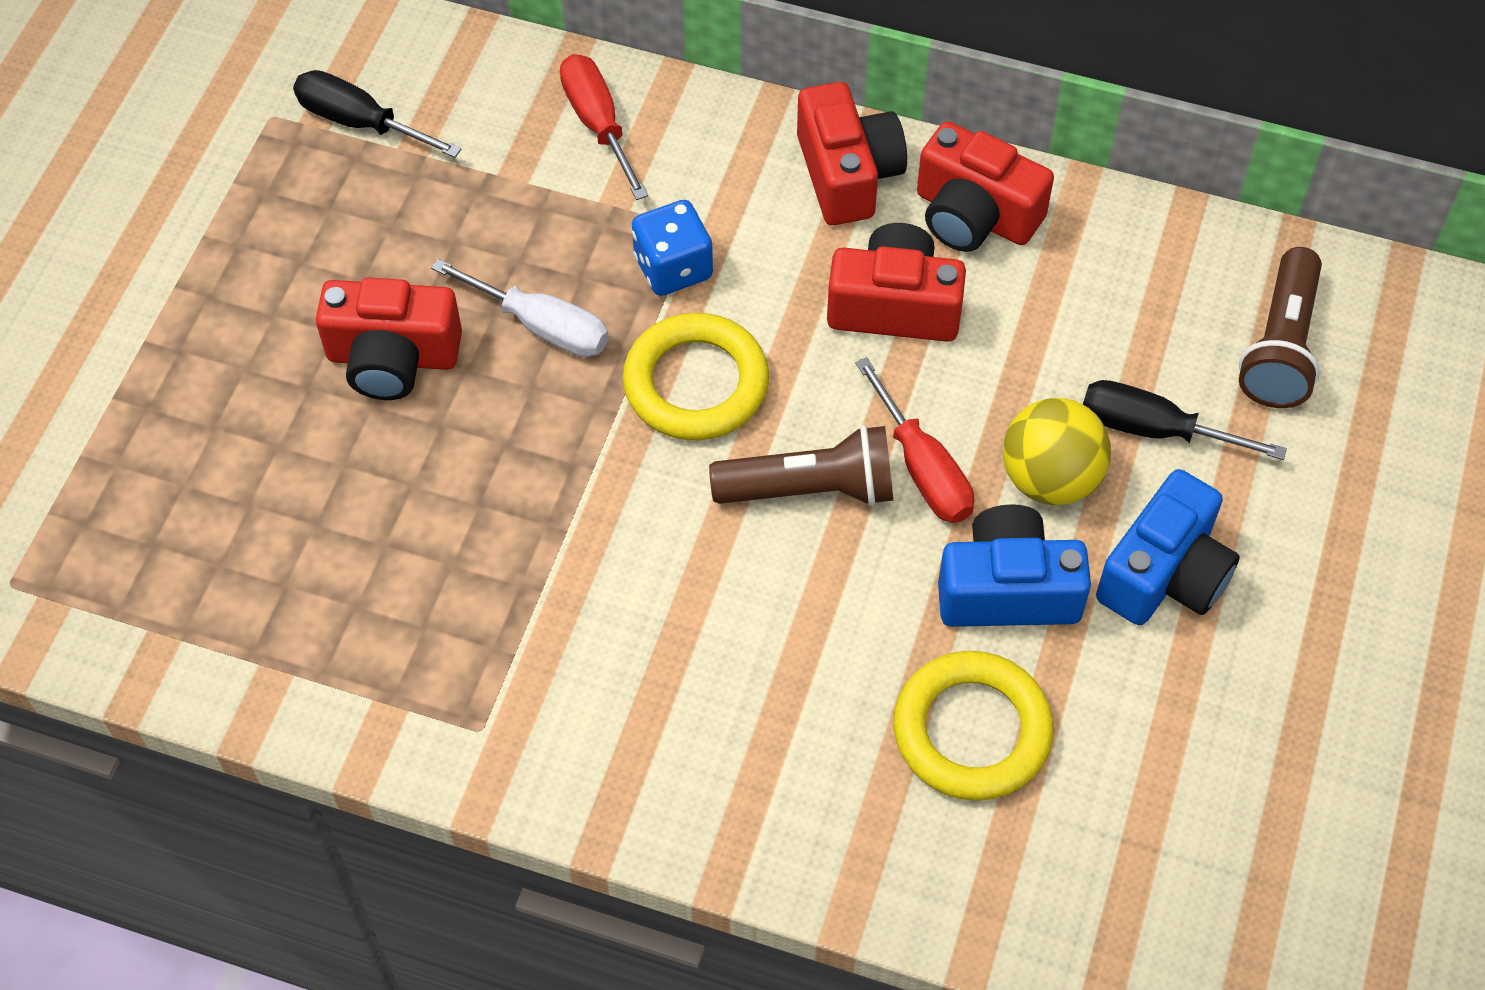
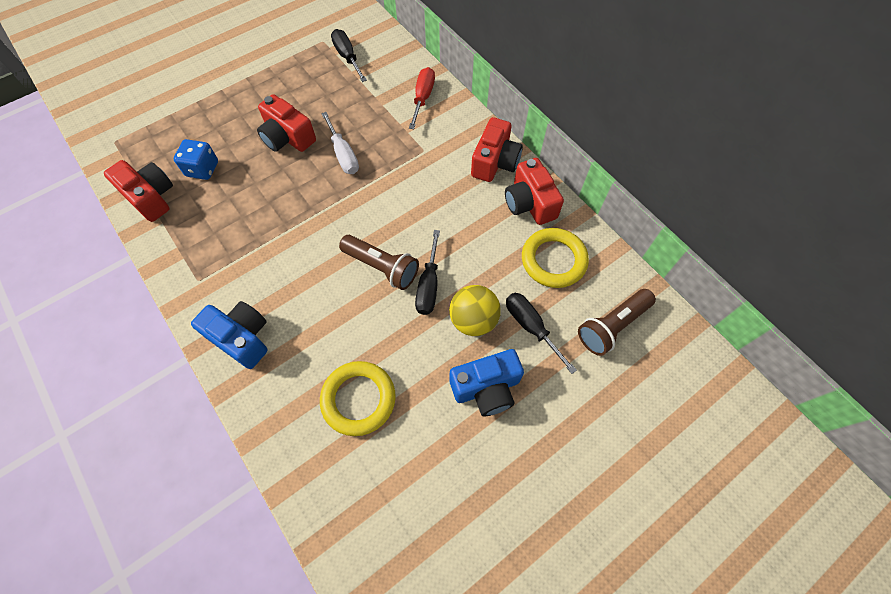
camera: 35 degrees right, 5 degrees up
(673, 268) = (404, 160): blue dice -> blue dice (202, 169)
(696, 383) = (376, 205): yellow ring -> yellow ring (553, 260)
(894, 306) = (471, 219): red camera -> red camera (151, 197)
(922, 468) = (429, 285): red screwdriver -> black screwdriver
(1007, 589) = (420, 353): blue camera -> blue camera (241, 338)

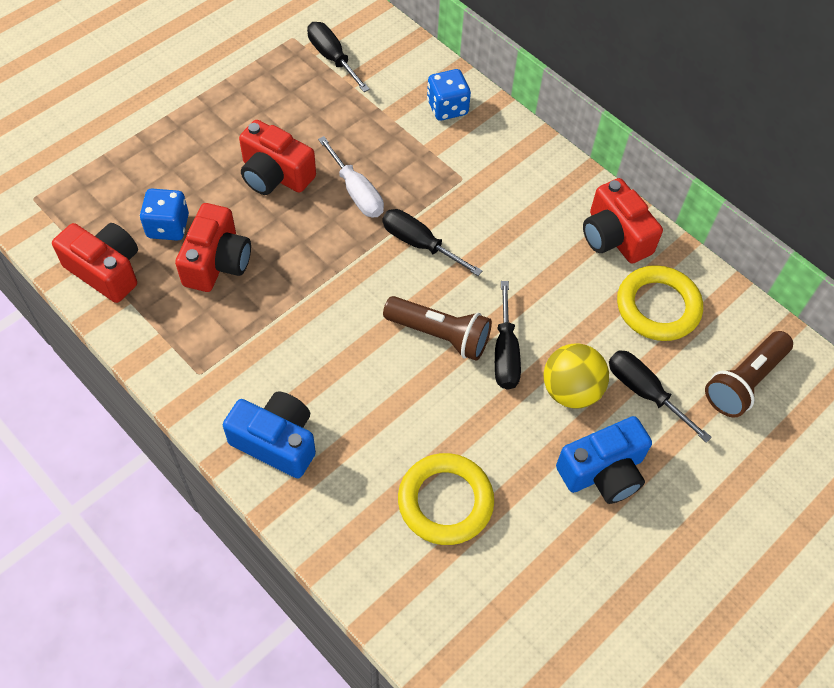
camera: 10 degrees left, 5 degrees down
(381, 196) = (419, 244): none -> black screwdriver
(423, 98) = (447, 108): red screwdriver -> blue dice
(495, 162) = (559, 186): red camera -> red camera (217, 262)

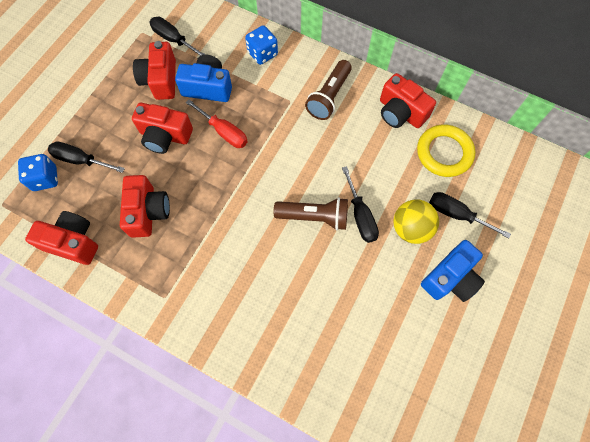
camera: 15 degrees left, 10 degrees up
(168, 226) = (105, 196): blue dice -> blue dice (45, 178)
(276, 442) = (234, 329): blue camera -> blue camera (208, 87)
(296, 103) = (160, 80): none -> red camera
(356, 192) = (224, 132): white screwdriver -> red screwdriver
(419, 244) = (278, 156): black screwdriver -> black screwdriver (81, 160)
(445, 501) = (359, 333): yellow ring -> none
(744, 382) = (514, 187): brown flashlight -> brown flashlight (329, 97)

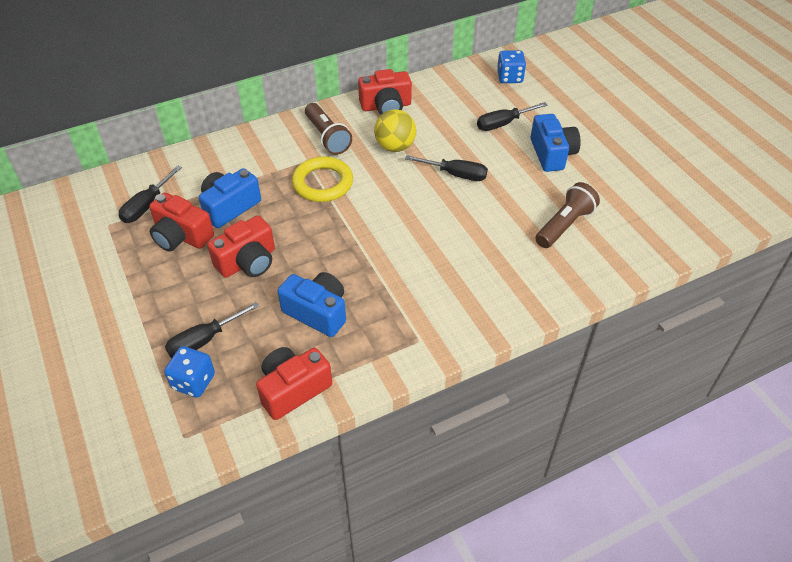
camera: 55 degrees left, 20 degrees down
(148, 212) = (317, 312): red camera -> blue camera
(173, 40) = (147, 206): black screwdriver -> black screwdriver turned 45 degrees counterclockwise
(224, 132) = (289, 218): red screwdriver -> none
(262, 54) = (236, 155): blue dice -> blue dice (509, 77)
(314, 217) = (431, 202): brown flashlight -> brown flashlight (564, 225)
(411, 228) = (493, 153): yellow ball -> yellow ball (395, 147)
(444, 153) = (445, 103): yellow ring -> yellow ring (322, 183)

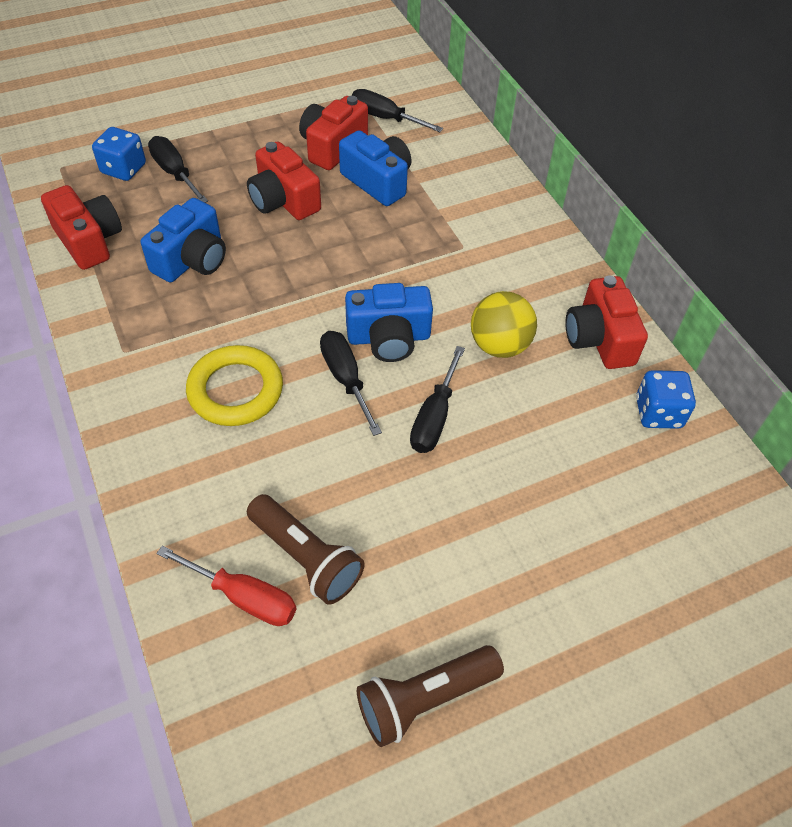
camera: 90 degrees right, 5 degrees up
(322, 183) = (419, 264): yellow ring -> yellow ring (235, 390)
(327, 137) = (517, 269): brown flashlight -> brown flashlight (424, 699)
(503, 124) = (570, 500): black screwdriver -> black screwdriver (346, 379)
(509, 77) = (716, 530): blue dice -> blue dice (658, 413)
(552, 154) = (489, 568): blue camera -> blue camera (389, 338)
(596, 249) = (244, 597): none -> red screwdriver

